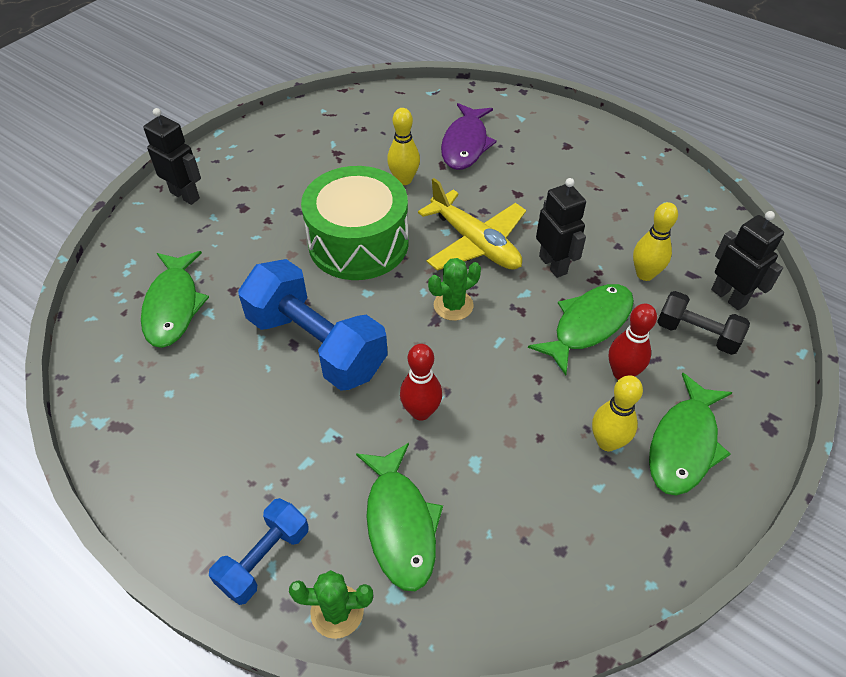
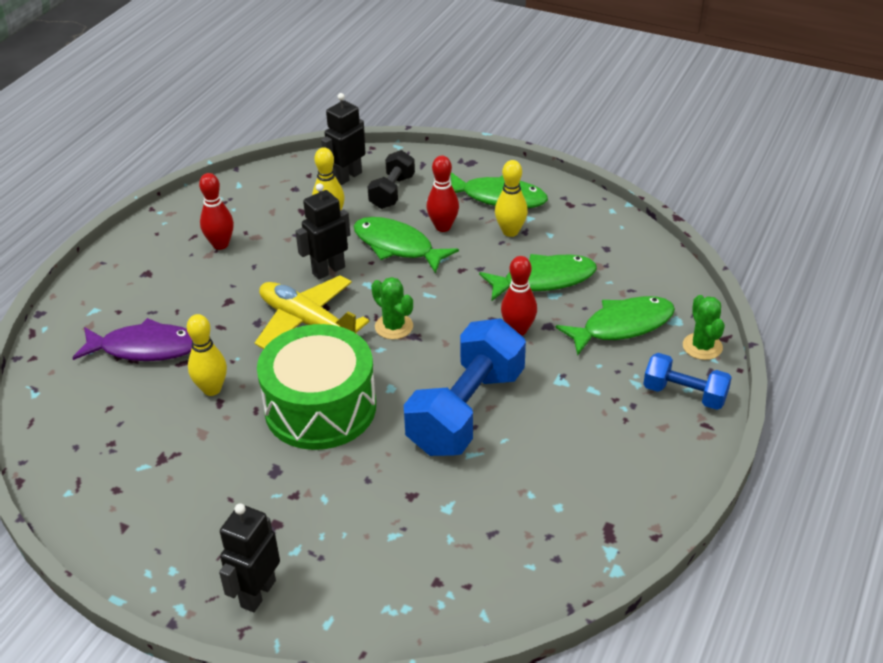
camera: 100 degrees left, 10 degrees down
(173, 306) = (447, 541): green fish -> green fish (544, 280)
(475, 243) = (307, 322): yellow plane -> yellow plane turned 90 degrees counterclockwise
(605, 191) = (220, 244): none -> red bowling pin

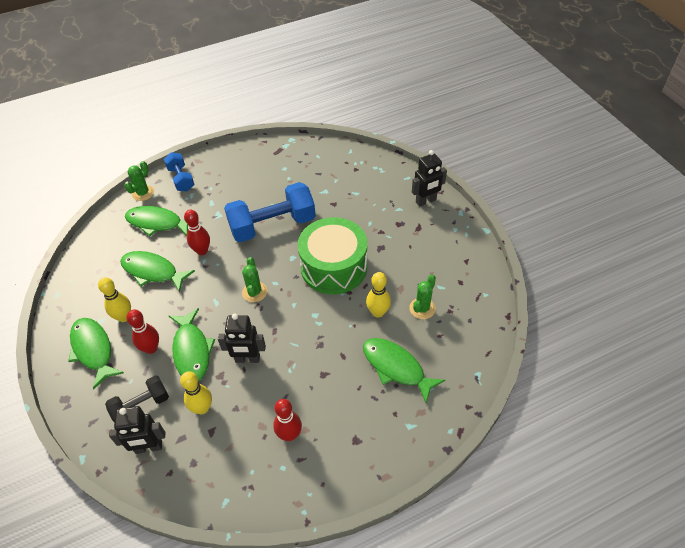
camera: 140 degrees left, 10 degrees up
(145, 348) = (396, 367): purple fish -> green fish
(153, 425) = (422, 308): none -> green cactus
(307, 322) = (294, 325): yellow plane -> none

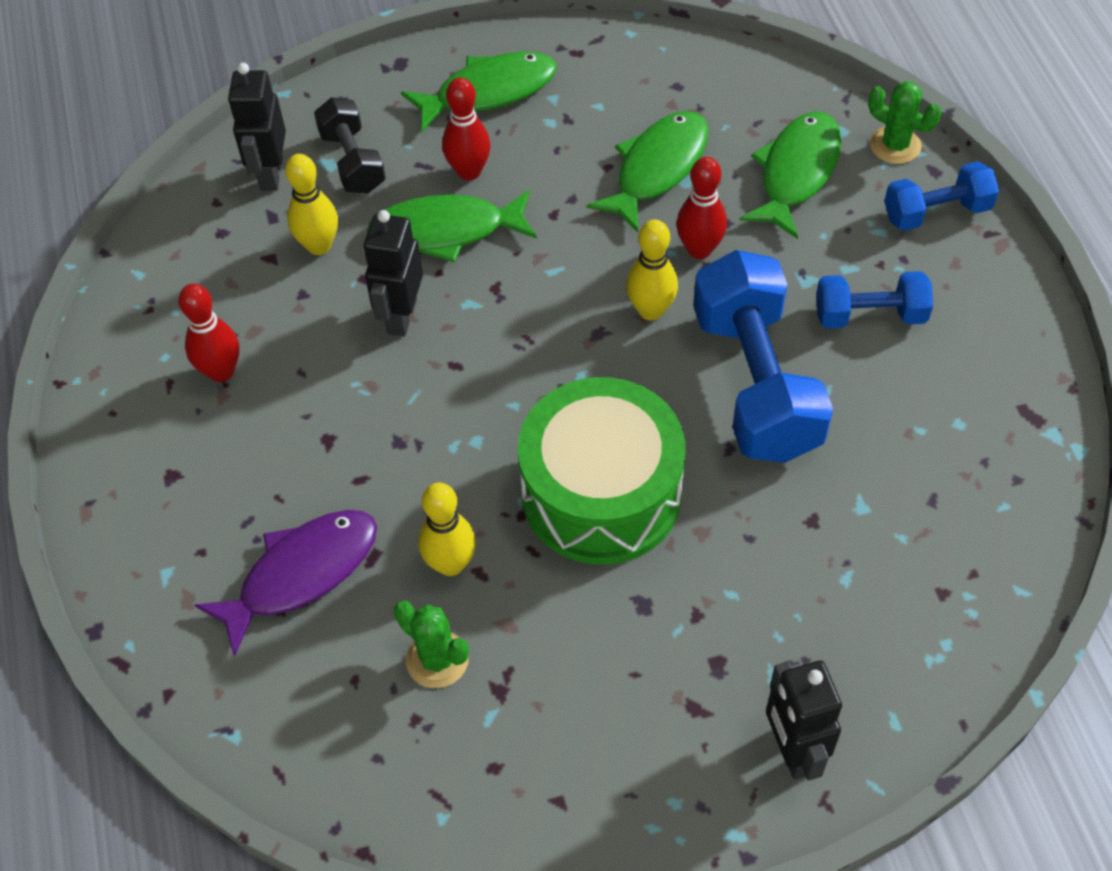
camera: 100 degrees right, 5 degrees up
(124, 317) = (552, 129): yellow bowling pin -> yellow bowling pin (651, 310)
(235, 195) = (870, 315): none -> blue dumbbell
(254, 292) = (563, 337): green cactus -> none
(396, 367) = (301, 574): green fish -> purple fish

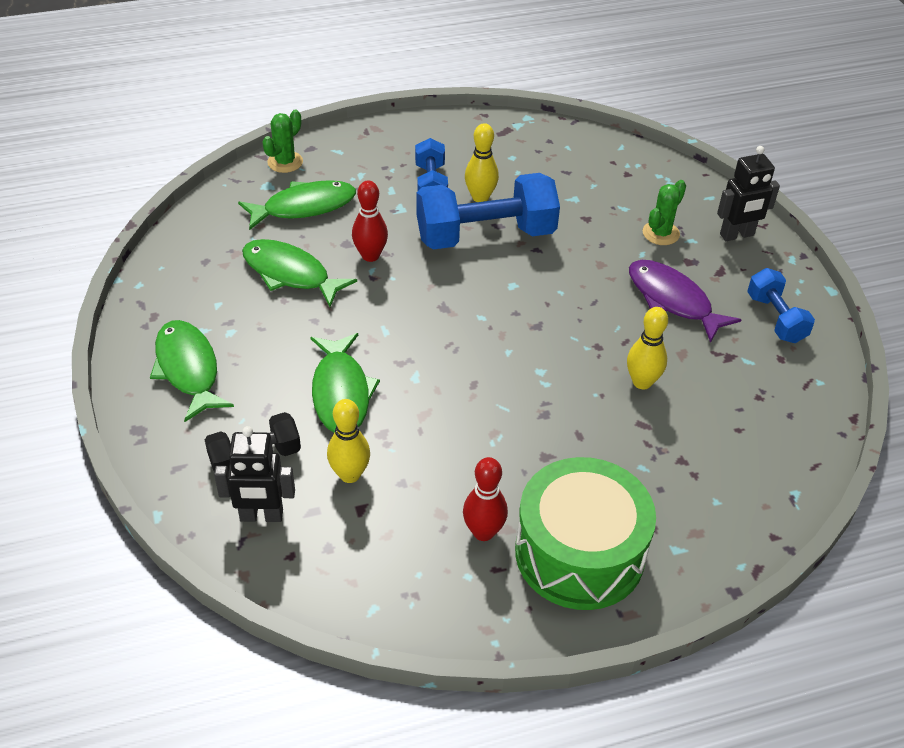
camera: 95 degrees left, 10 degrees down
(301, 574) = (663, 464): purple fish -> purple fish (673, 300)
(401, 316) = (427, 417): black robot -> none
(437, 659) = (714, 387): green cactus -> green cactus (661, 233)
(469, 171) = (278, 380): red bowling pin -> none
(601, 493) = (577, 308): green drum -> green drum (579, 553)
(651, 310) = (424, 281): yellow bowling pin -> yellow bowling pin (480, 197)
(796, 173) = (304, 207): green fish -> green fish turned 135 degrees clockwise
(936, 212) = (347, 150): blue dumbbell -> blue dumbbell (775, 318)

